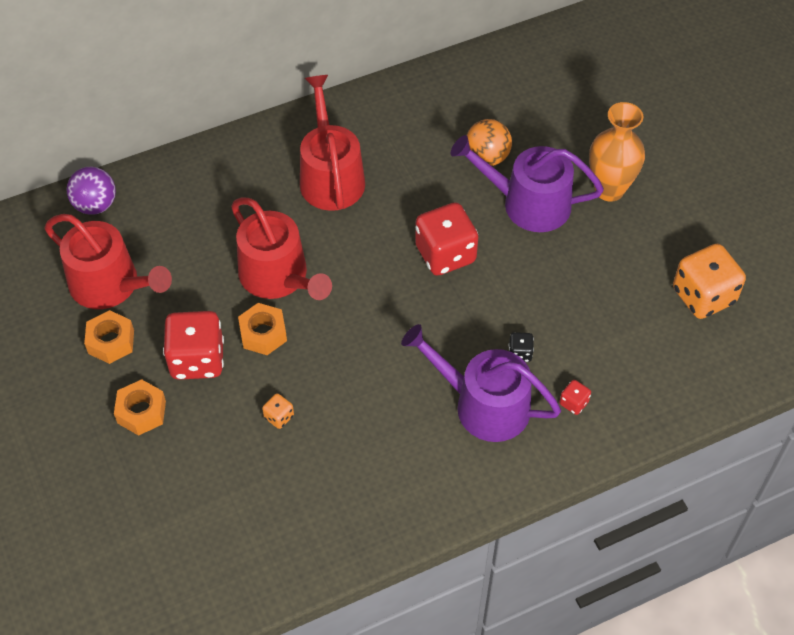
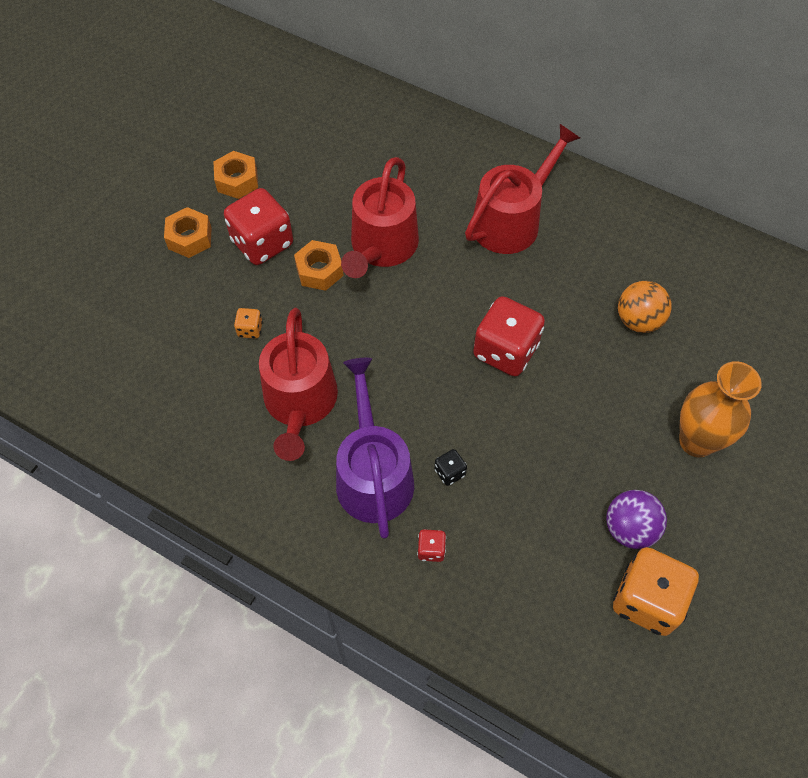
camera: 55 degrees right, 5 degrees up
(95, 205) = (350, 94): purple ball -> purple ball (629, 528)
(110, 285) = (287, 148): red watering can -> red watering can (300, 402)
(528, 203) = (618, 383): purple watering can -> none

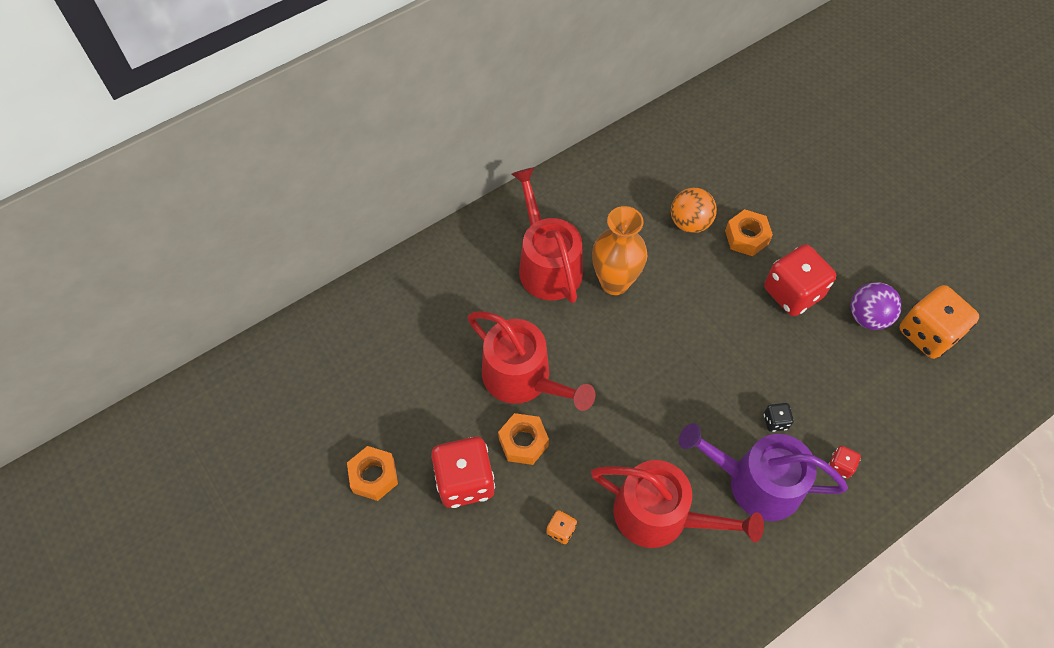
camera: 65 degrees left, 0 degrees up
(190, 238) = (422, 549): orange nut -> orange nut (746, 237)
(505, 351) = (677, 329): red dice -> red dice (792, 293)
(696, 441) = (811, 238): orange vase -> orange vase (614, 282)

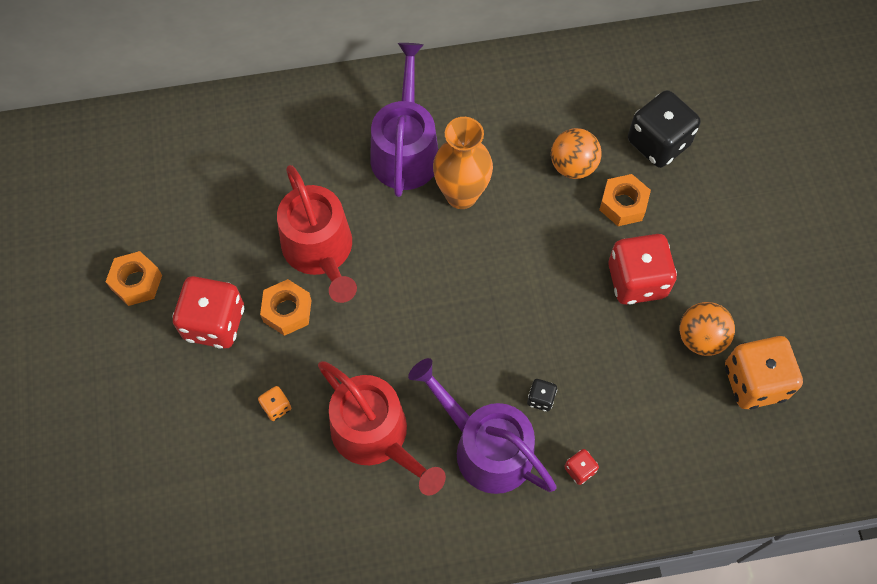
camera: 25 degrees right, 5 degrees up
(547, 264) = (405, 150): red watering can -> purple watering can
(744, 178) = (658, 143): none -> black dice
(867, 317) = (701, 338): purple ball -> orange ball

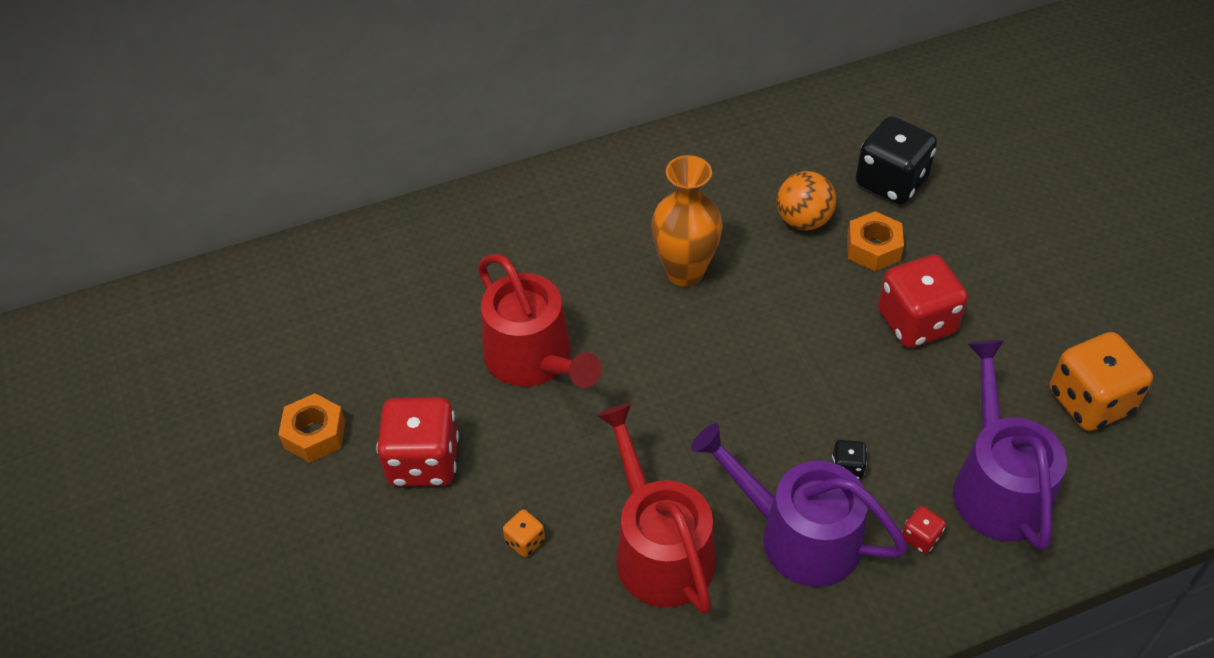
camera: 10 degrees left, 15 degrees down
(287, 311) = (511, 431): orange nut -> none
(376, 436) = (659, 549): red watering can -> red watering can turned 150 degrees counterclockwise
(405, 150) = (606, 238): purple watering can -> purple watering can (997, 486)
(701, 338) = (1011, 367): orange ball -> none

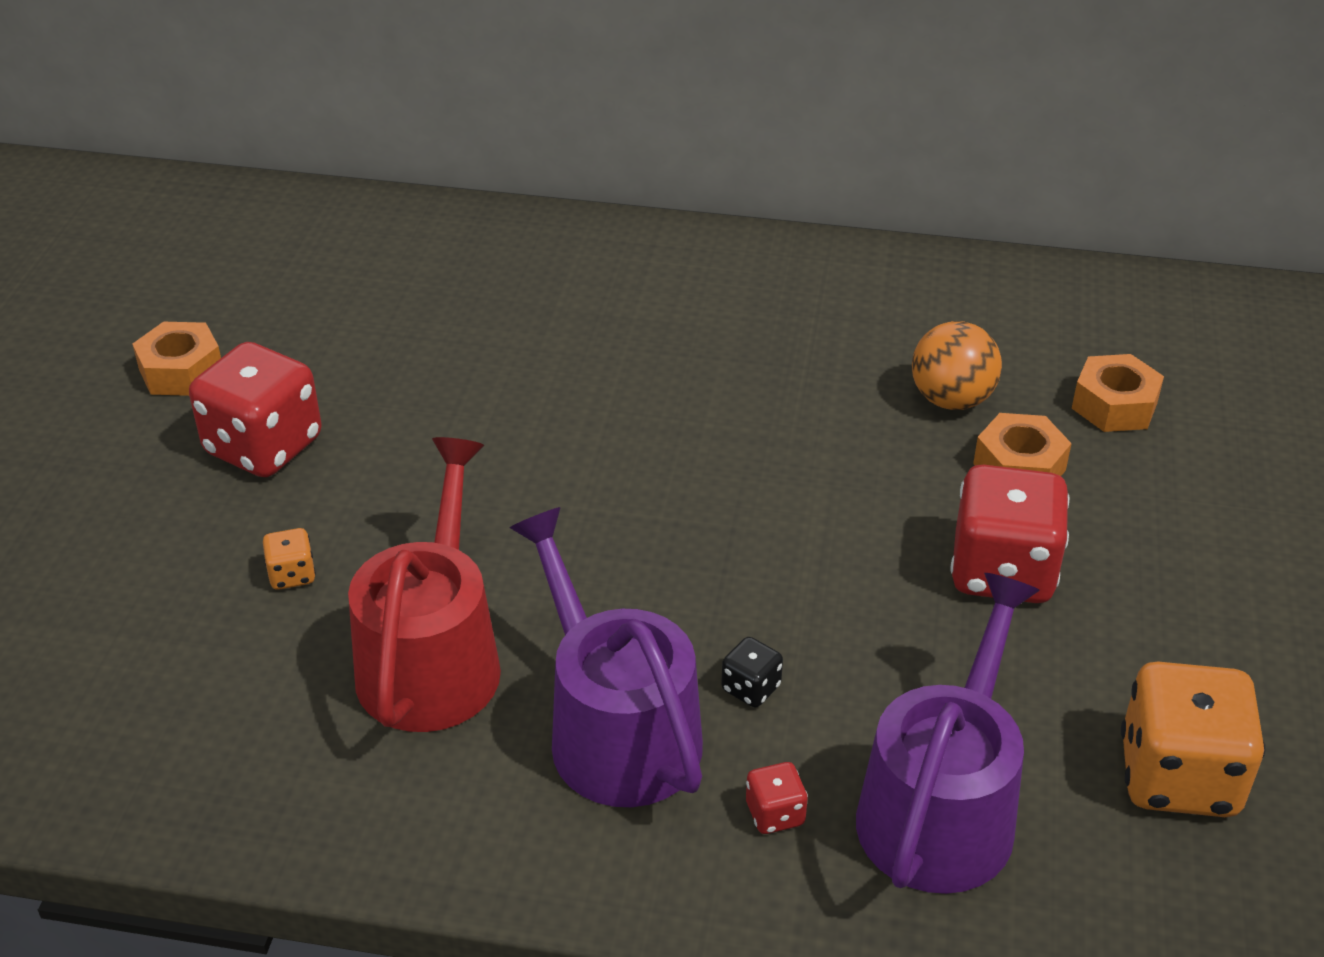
camera: 30 degrees right, 10 degrees down
(534, 359) = (481, 403): red watering can -> none
(684, 272) = (745, 391): orange vase -> none
(891, 182) = (1114, 405): black dice -> orange nut

